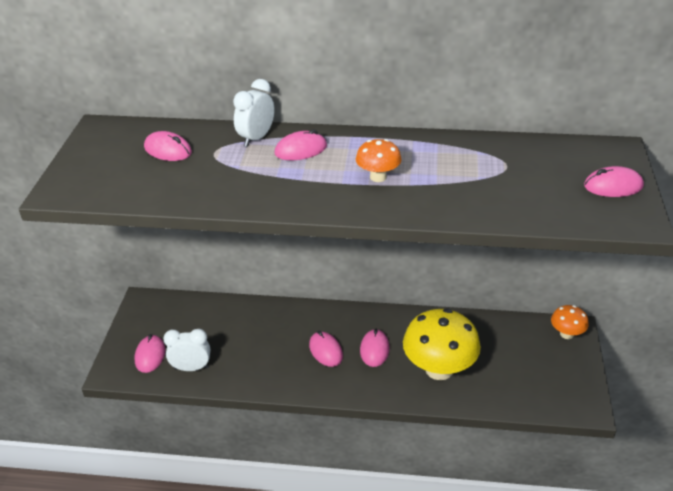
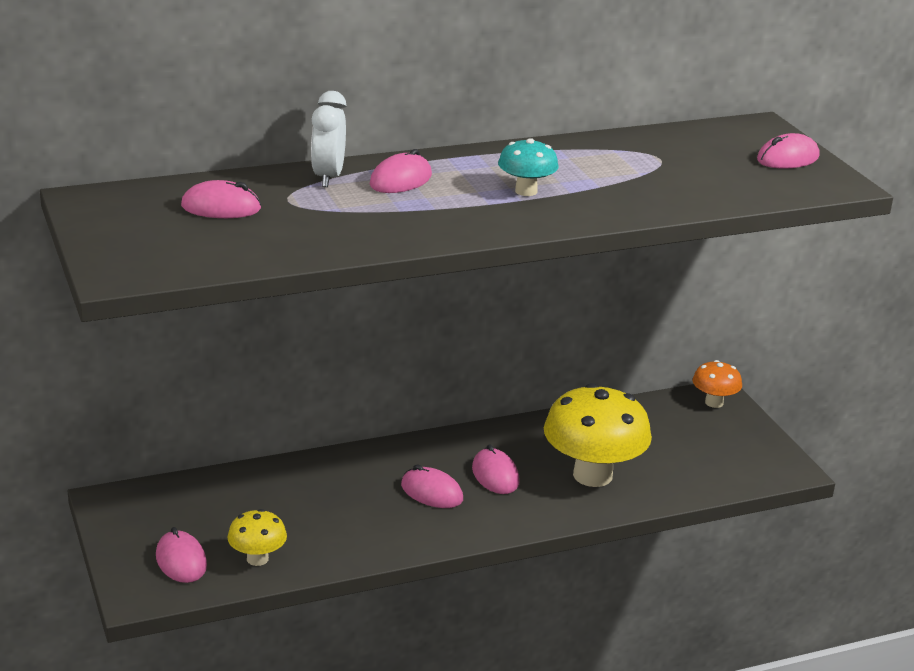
camera: 30 degrees left, 10 degrees down
(191, 368) = (257, 559): white clock -> yellow mushroom
(378, 177) = (526, 191): orange mushroom -> turquoise mushroom

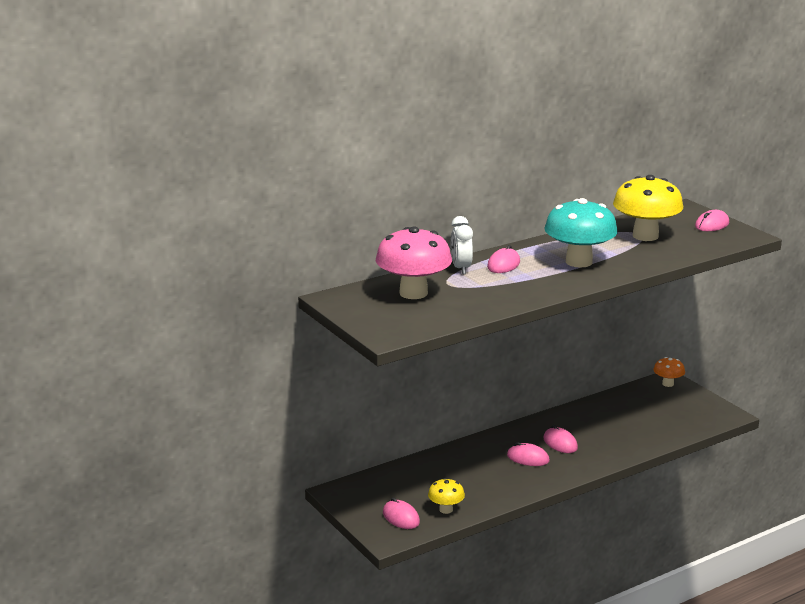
camera: 10 degrees left, 5 degrees down
(221, 207) = (413, 293): pink mouse -> pink mushroom
(526, 191) = (579, 262): turquoise mushroom -> turquoise mushroom, size x1.99
(592, 475) = (617, 435): yellow mushroom -> yellow mushroom (645, 236)

